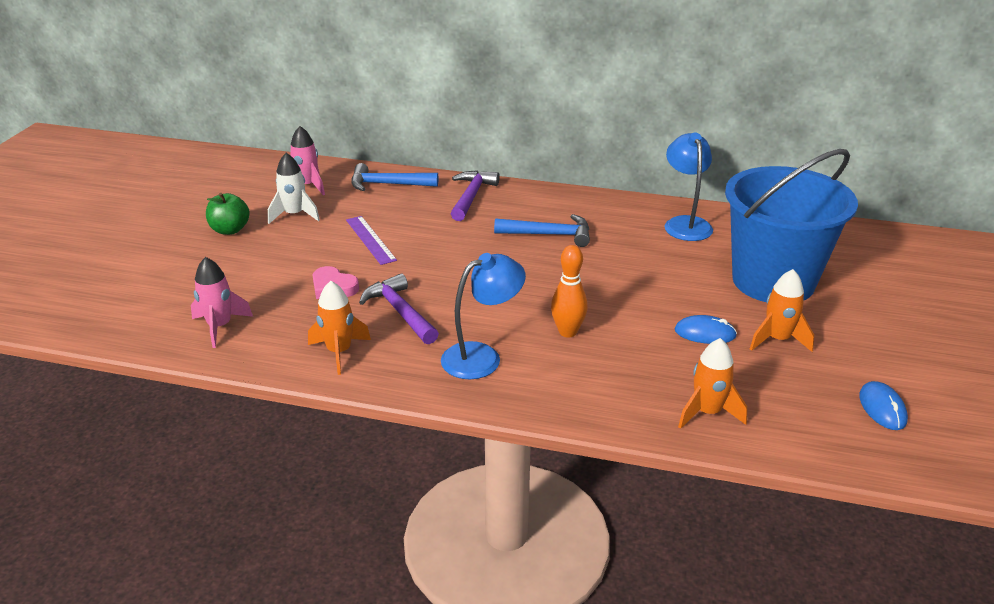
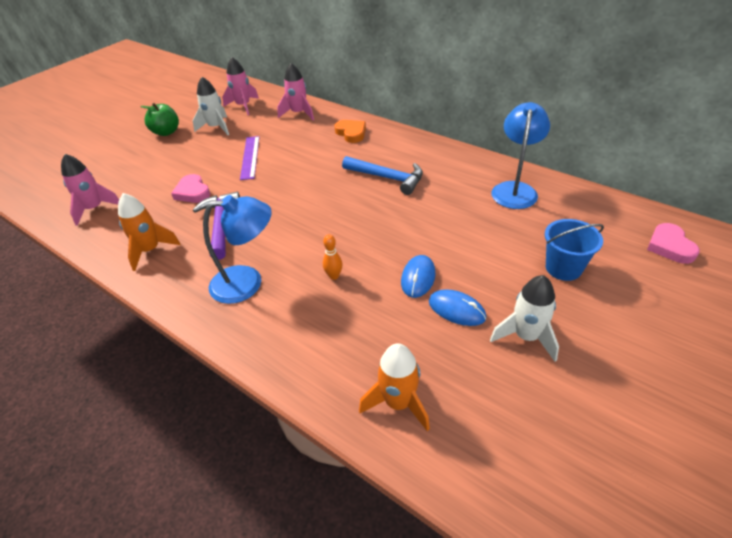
camera: 25 degrees right, 10 degrees up
(388, 184) = (298, 113): blue hammer -> pink rocket
(471, 196) = (351, 133): purple hammer -> orange heart
(567, 332) = (334, 276): orange bowling pin -> orange bowling pin, size x0.59
(773, 281) = (563, 268): blue bucket -> blue bucket, size x0.43
(778, 340) = (526, 337): orange rocket -> white rocket
(848, 247) = (670, 246): none -> pink heart
(882, 408) = (594, 460): blue mouse -> blue mouse (418, 278)

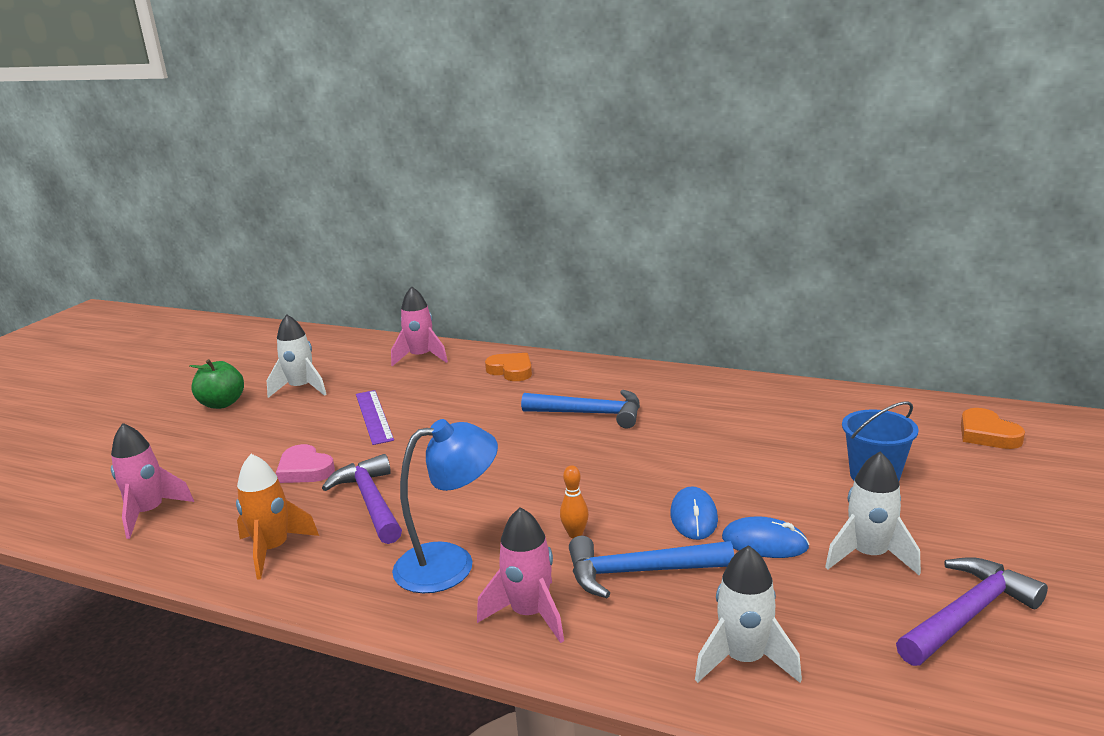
camera: 15 degrees left, 20 degrees down
(243, 106) = (330, 359): pink rocket -> pink rocket (529, 614)
(361, 316) = (639, 572): none -> blue hammer
(398, 403) = (744, 660): orange rocket -> white rocket
(515, 189) = (767, 403): blue lamp -> none
(574, 404) = (967, 615): none -> purple hammer
(670, 246) = (987, 434): pink heart -> orange heart

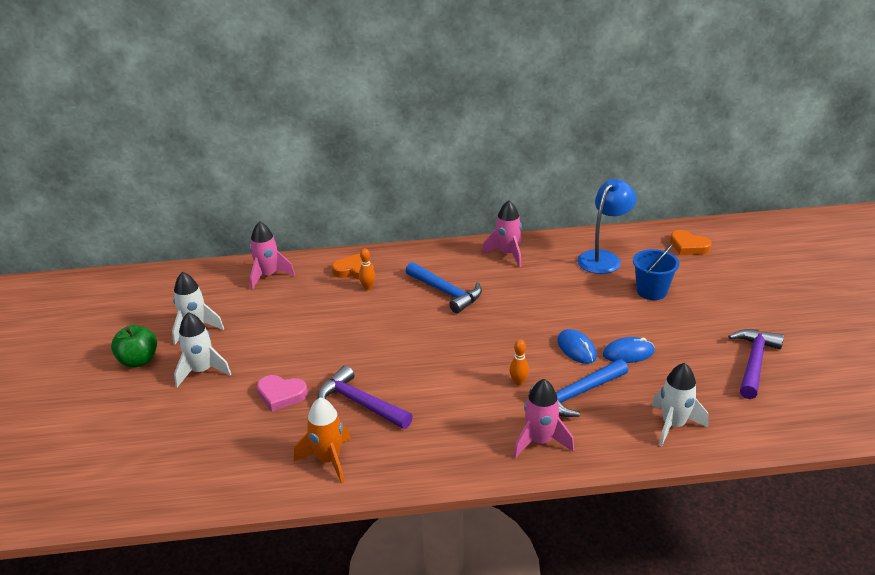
camera: 30 degrees left, 10 degrees up
(149, 513) = (194, 467): pink rocket -> pink rocket (507, 254)
(374, 416) = (287, 337): purple ruler -> none
(450, 563) = (460, 427): blue lamp -> blue lamp (603, 258)
(508, 389) = (367, 287): none -> orange bowling pin
(590, 413) = (446, 292): blue hammer -> blue hammer turned 60 degrees clockwise
(869, 556) = (686, 343): white rocket -> white rocket (202, 371)

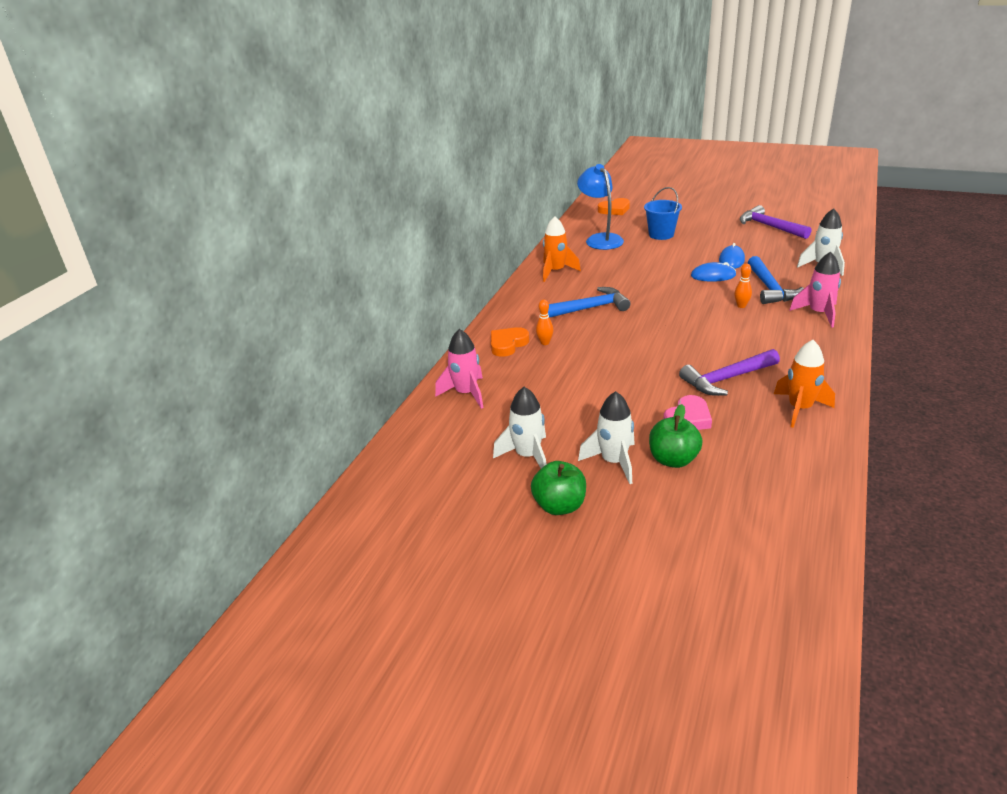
camera: 60 degrees left, 0 degrees up
(215, 401) = (673, 460): none -> green apple
(507, 254) = (556, 271): pink rocket -> orange rocket

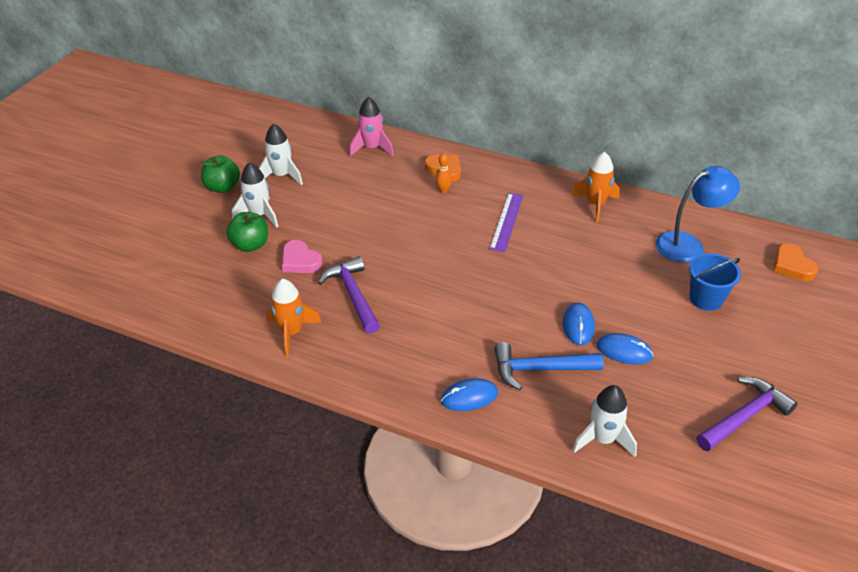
camera: 90 degrees right, 10 degrees up
(589, 308) = (506, 221): blue hammer -> purple ruler
(741, 306) = (497, 334): orange bowling pin -> none
(818, 314) = (469, 397): pink rocket -> blue mouse

